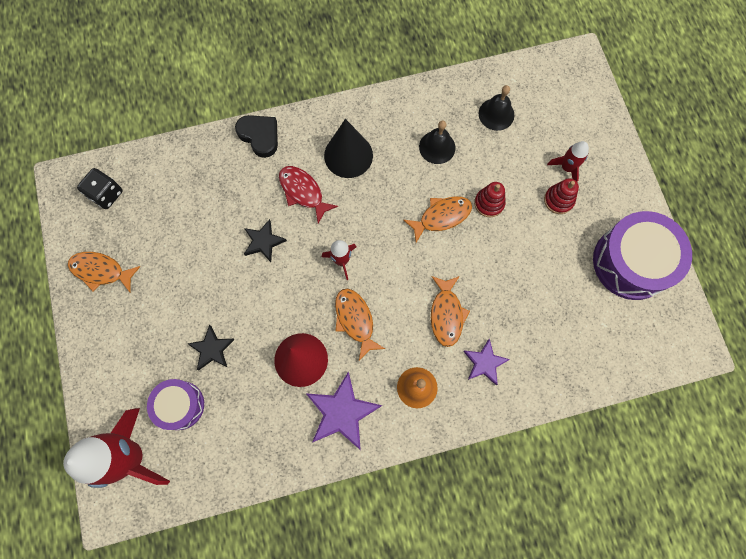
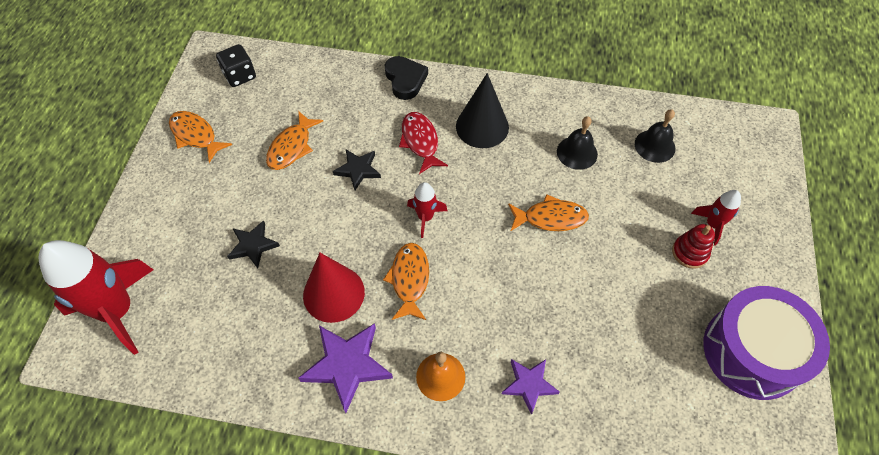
camera: 25 degrees right, 15 degrees down
(180, 405) = (192, 284): purple drum -> none
(446, 314) = (510, 315): orange fish -> orange fish (292, 147)
(489, 203) = (609, 225): red stacking toy -> none

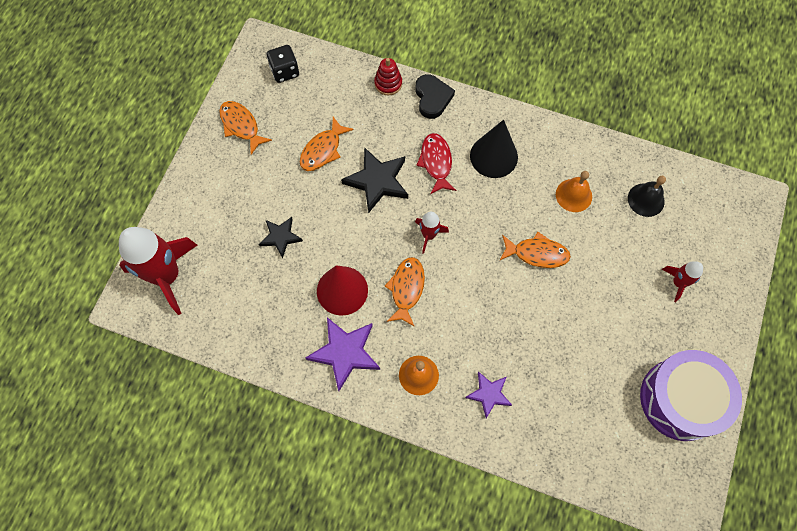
camera: 10 degrees right, 10 degrees up
(358, 170) = (377, 181): black star -> black star, size x1.63
(577, 152) = (573, 195): black bell -> orange bell
(689, 252) = (651, 305): red stacking toy -> red stacking toy (388, 83)

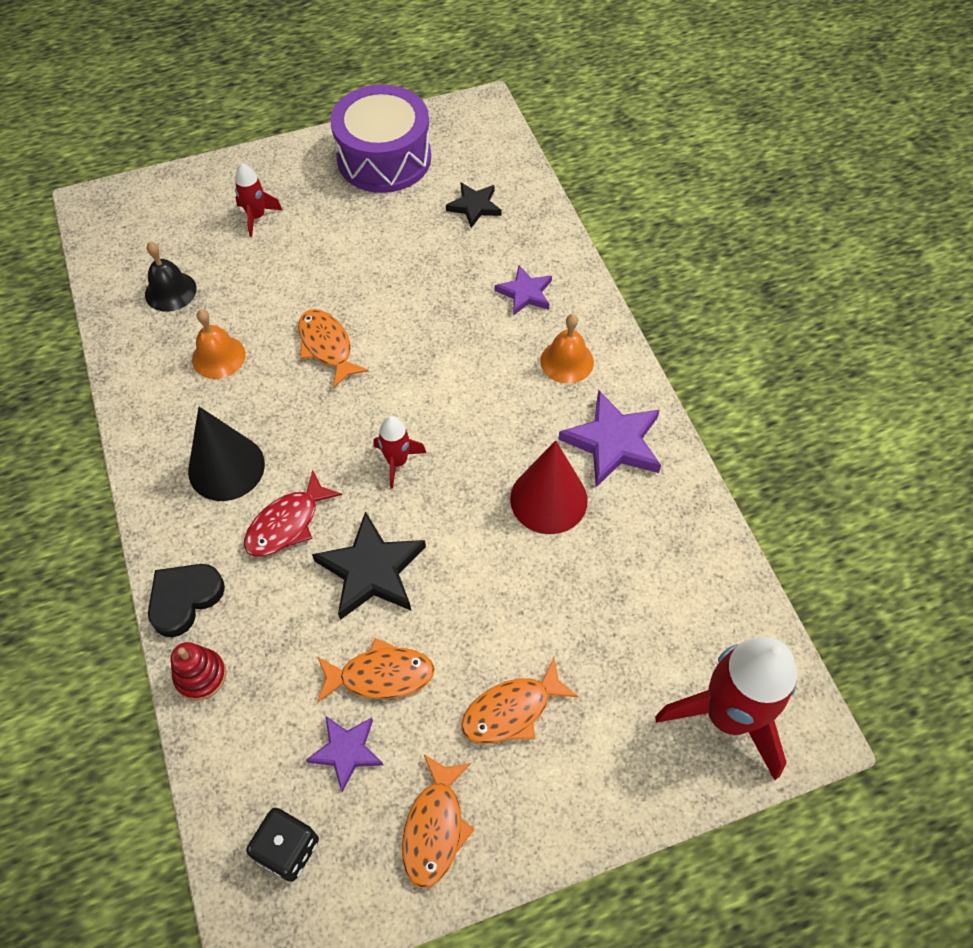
camera: 130 degrees left, 10 degrees down
(280, 237) = (549, 622): black star -> black star (474, 206)
(302, 115) = (346, 751): none -> purple star
(406, 289) = (484, 437): orange fish -> orange fish (511, 710)

